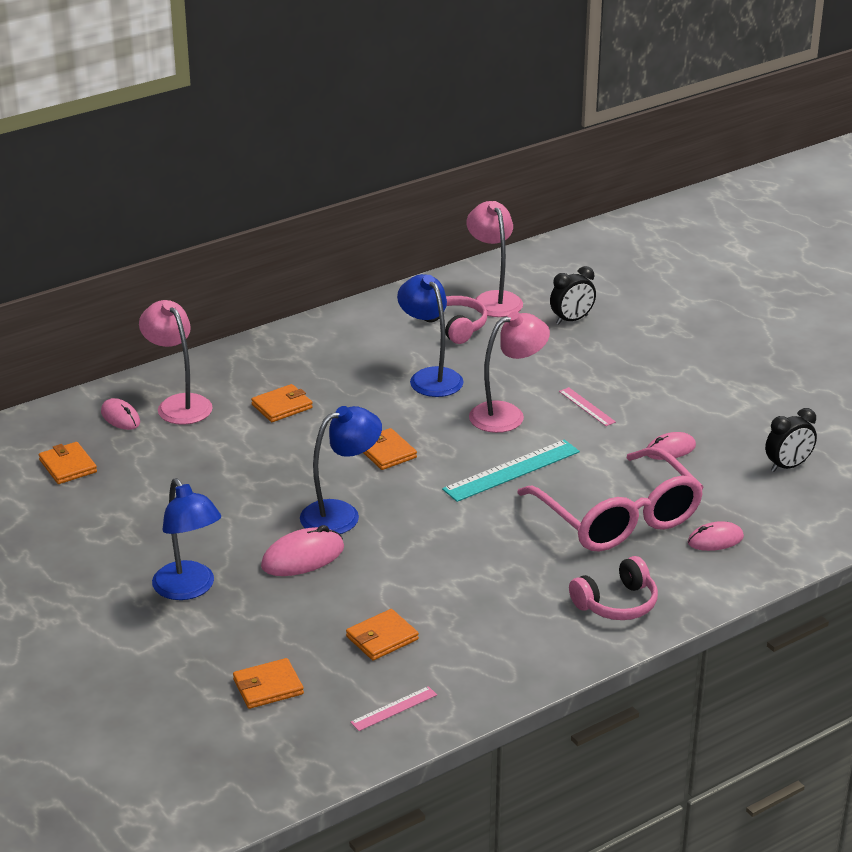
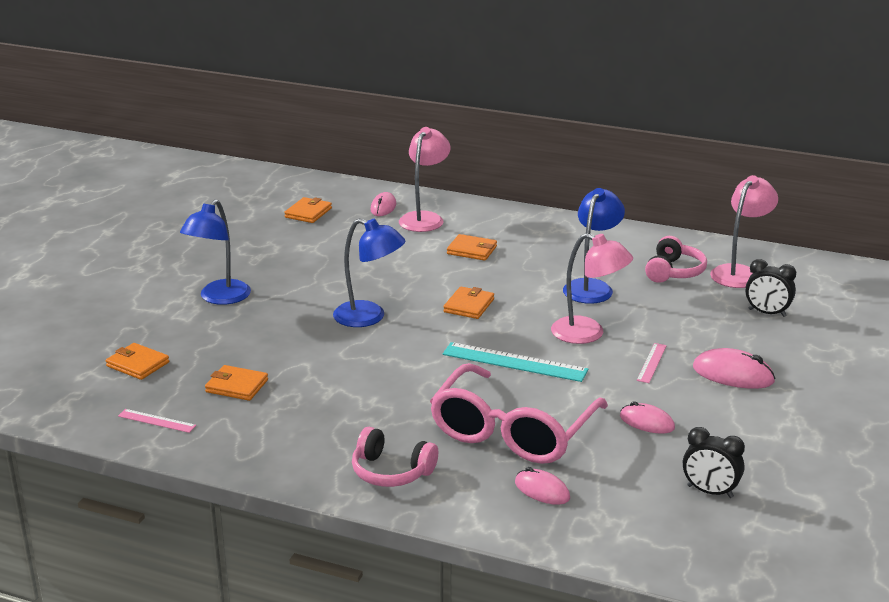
camera: 55 degrees right, 5 degrees down
(303, 557) = (300, 322): pink mouse -> pink mouse (733, 375)

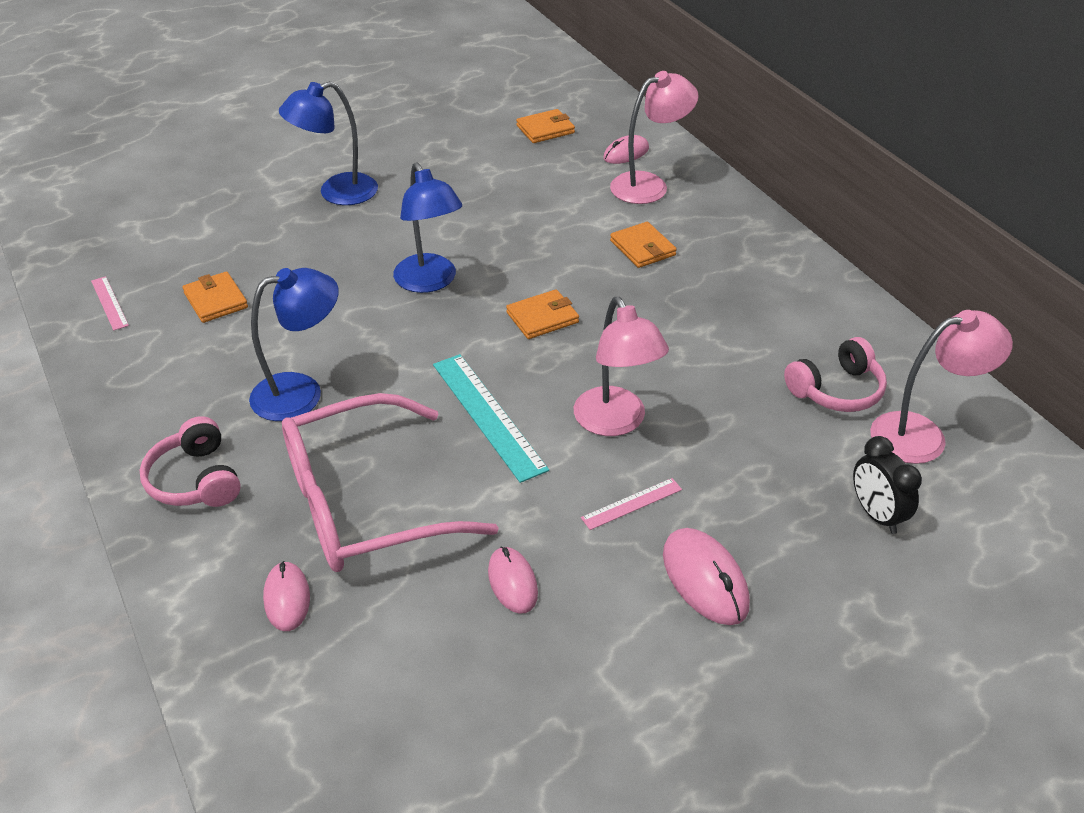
camera: 40 degrees right, 15 degrees up
(137, 364) = (179, 233): orange wallet -> none
(591, 287) = (707, 361): blue lamp -> blue lamp (301, 393)
(710, 491) = (445, 728): black clock -> none

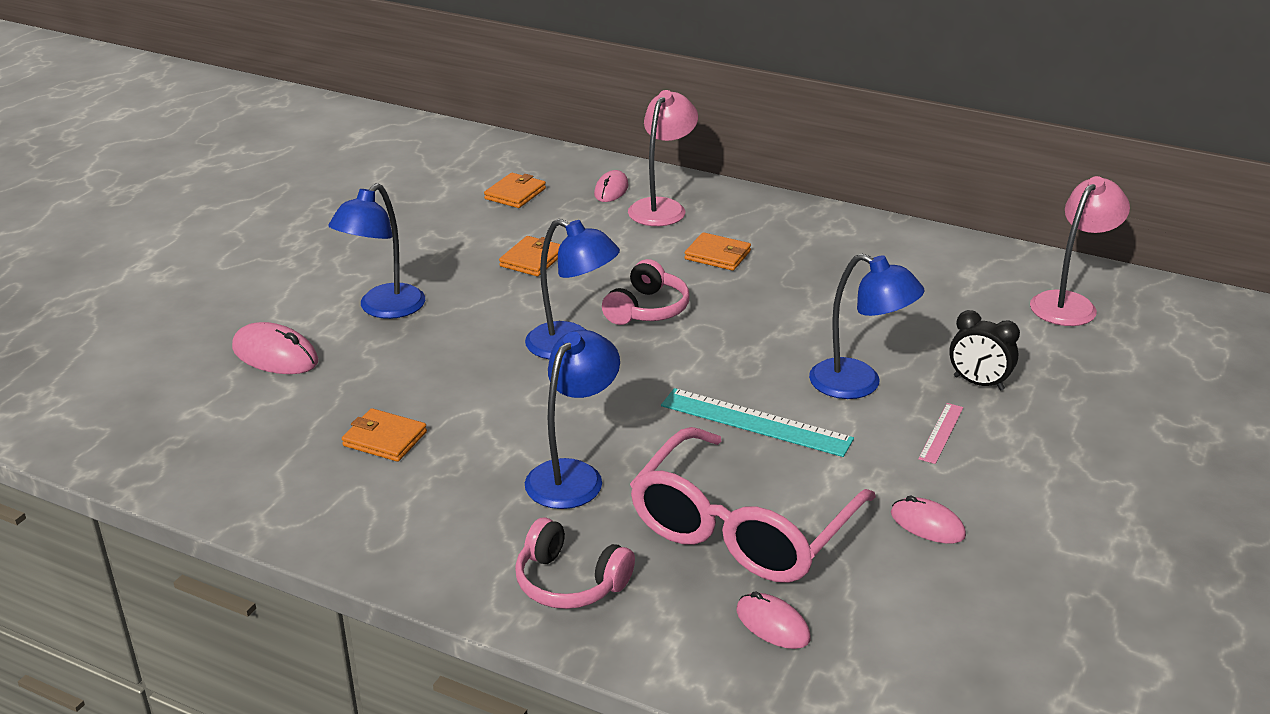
camera: 35 degrees left, 10 degrees down
(109, 303) = (272, 485): pink ruler -> none
(542, 317) = (704, 335): orange wallet -> orange wallet (532, 259)
(616, 422) = (858, 384): pink lamp -> blue lamp
(705, 579) = (1052, 457): pink mouse -> pink mouse (275, 355)
(837, 390) = (981, 298): pink headphones -> pink headphones (647, 309)
(876, 515) = (1104, 365): black clock -> black clock (978, 383)

